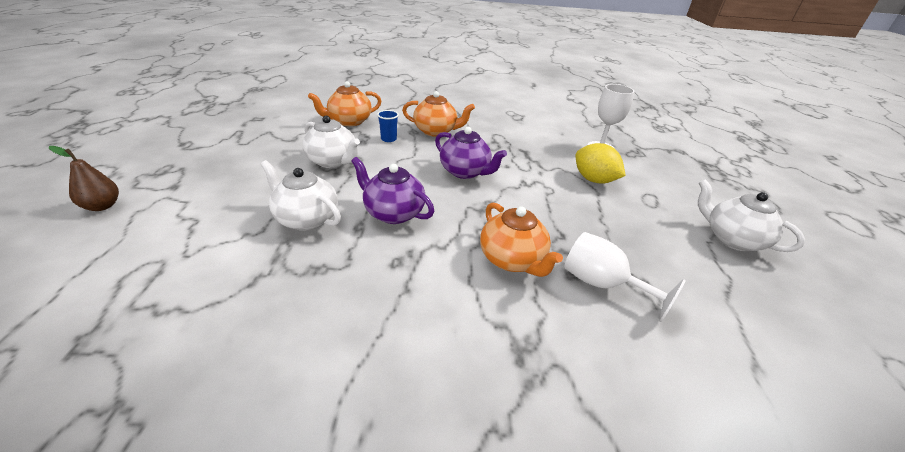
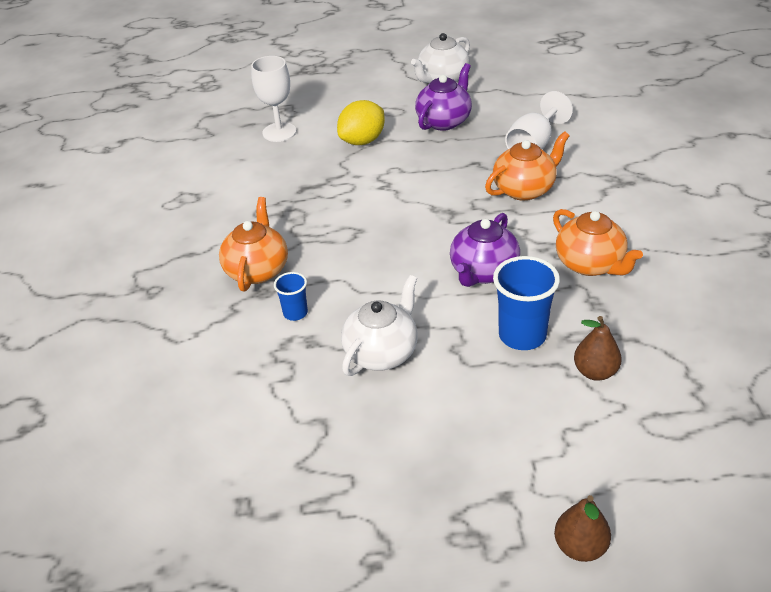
camera: 90 degrees left, 5 degrees up
(235, 248) = (595, 372): none -> brown pear
(306, 219) = (522, 335): white teapot -> blue cup
(349, 121) = (236, 373): orange teapot -> orange teapot (590, 264)
(465, 172) = (373, 230): purple teapot -> purple teapot (444, 121)

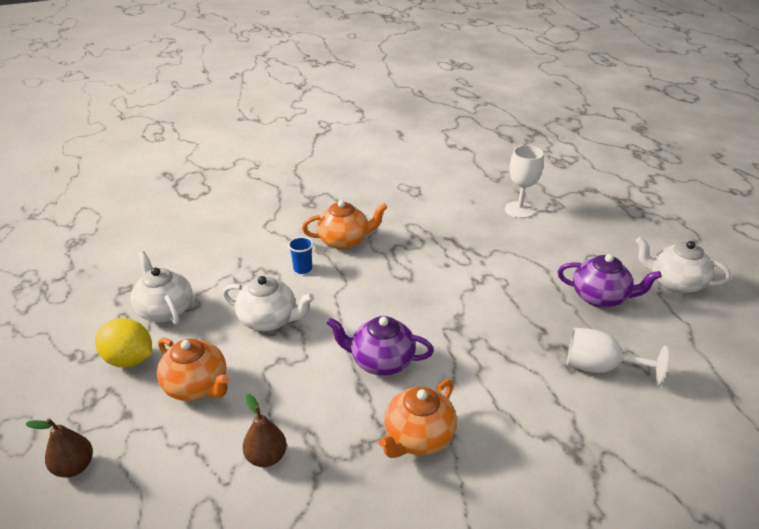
camera: 70 degrees right, 5 degrees down
(316, 457) = (165, 310): none -> white teapot
(362, 141) = (535, 255): yellow lemon -> yellow lemon (129, 360)
(522, 335) = (304, 399): blue cup -> none
(525, 189) = (518, 372): orange teapot -> orange teapot (197, 386)

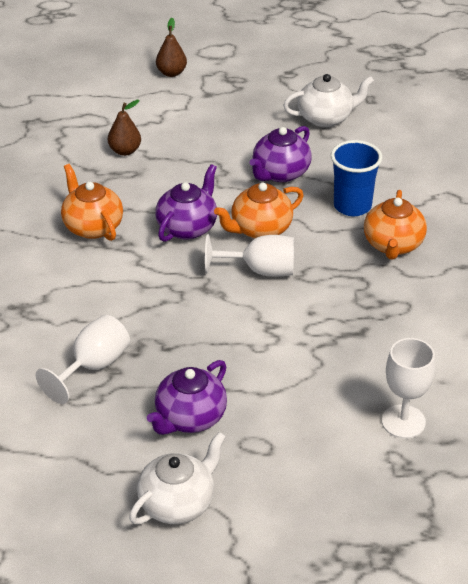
camera: 110 degrees right, 5 degrees up
(129, 360) = (269, 97): yellow lemon -> none
(197, 386) = (217, 127): orange teapot -> orange teapot (260, 229)
(269, 320) = (280, 173): white teapot -> purple teapot
(302, 269) = (352, 206): blue cup -> blue cup, size x1.82
(415, 301) = (260, 270): none -> white goblet

